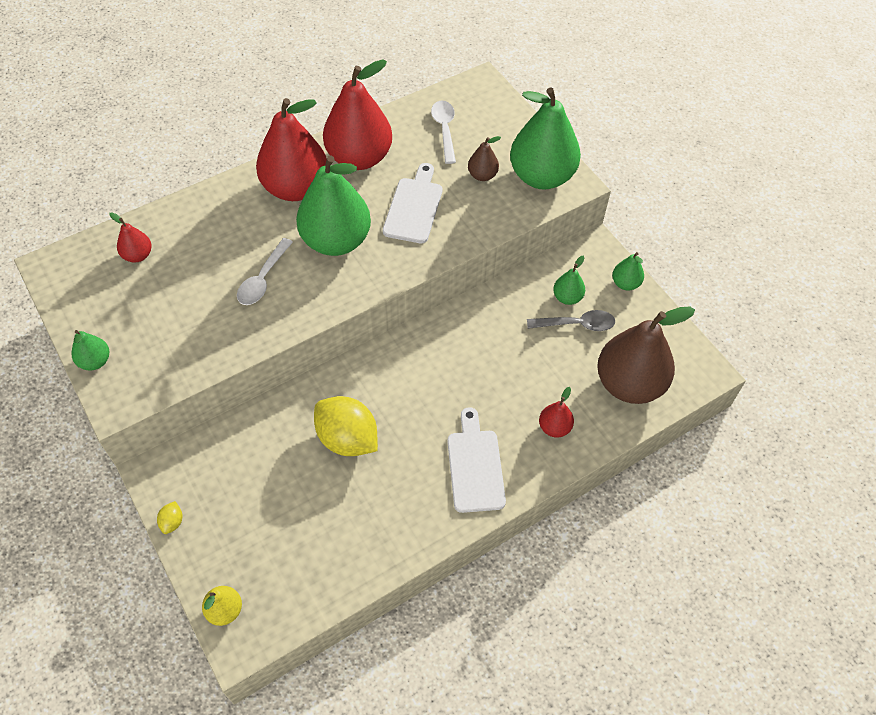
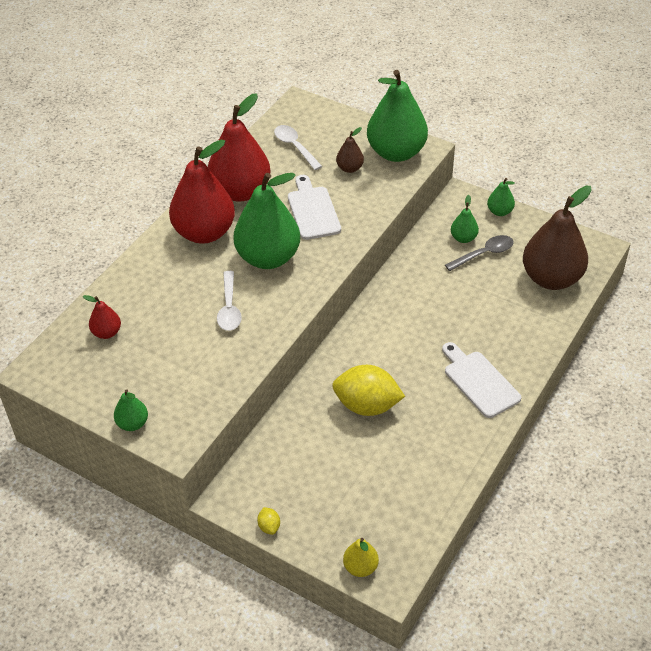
camera: 25 degrees left, 10 degrees down
(554, 427) = (518, 330): red pear -> none

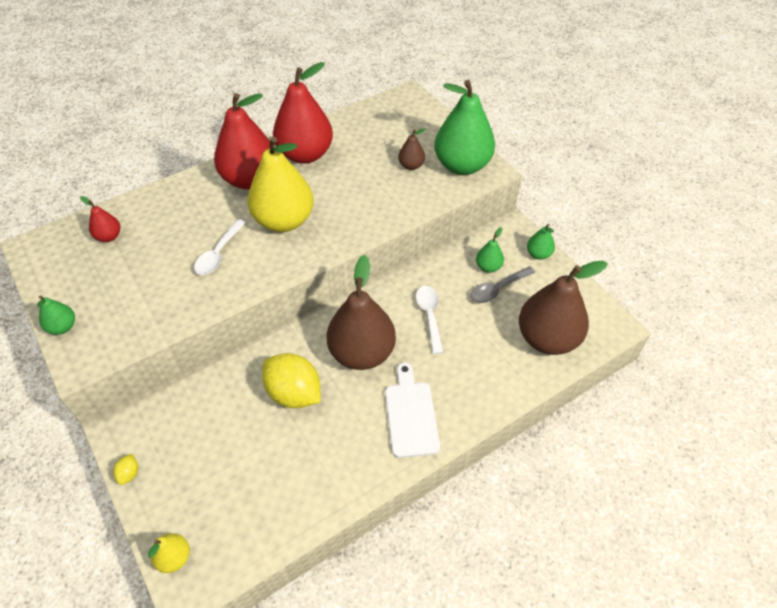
camera: 25 degrees right, 5 degrees up
(268, 258) = (284, 221): green pear -> yellow pear
(295, 147) = (378, 131): white spoon -> white spoon (429, 316)
(312, 210) = (352, 192): white cutting board -> none
(403, 350) = (362, 353): none -> brown pear
(484, 254) = (497, 289): grey spoon -> grey spoon turned 150 degrees clockwise

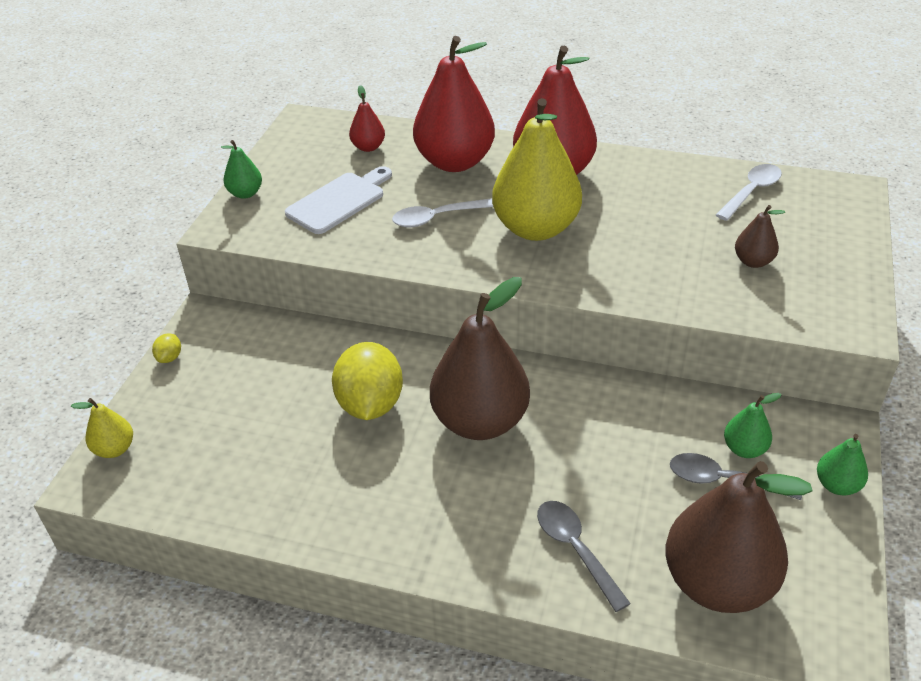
camera: 50 degrees right, 10 degrees down
(129, 473) = (170, 357): yellow lemon -> yellow lemon turned 45 degrees counterclockwise
(305, 154) = (642, 182): red pear -> red pear (454, 162)
(410, 415) = (449, 519): white cutting board -> white cutting board (339, 201)
(429, 316) = (600, 444): white spoon -> white spoon (751, 192)
(462, 165) = (823, 299): green pear -> none
(480, 376) = (575, 550): none -> grey spoon

